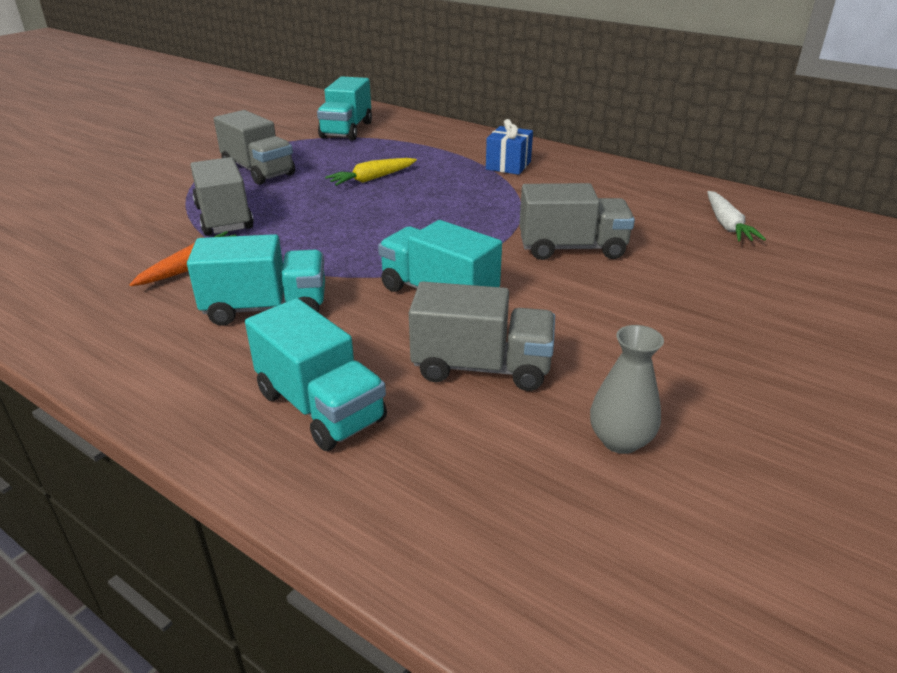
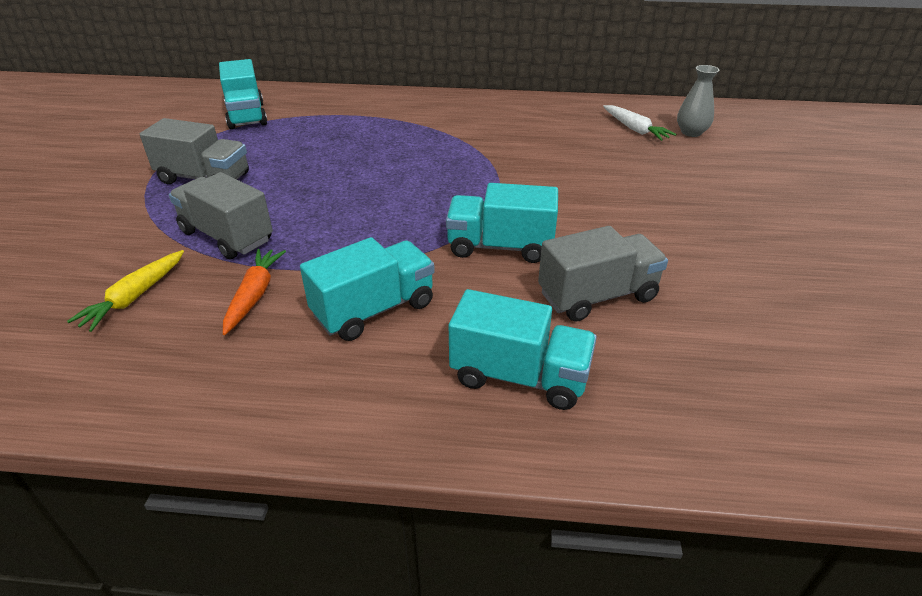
camera: 30 degrees left, 5 degrees up
(372, 179) = (327, 159): yellow carrot -> yellow carrot (135, 297)
(508, 165) = (430, 118): blue gift -> none
(572, 248) = (555, 178): grey truck -> none
(620, 440) = (737, 314): grey vase -> grey vase (691, 132)

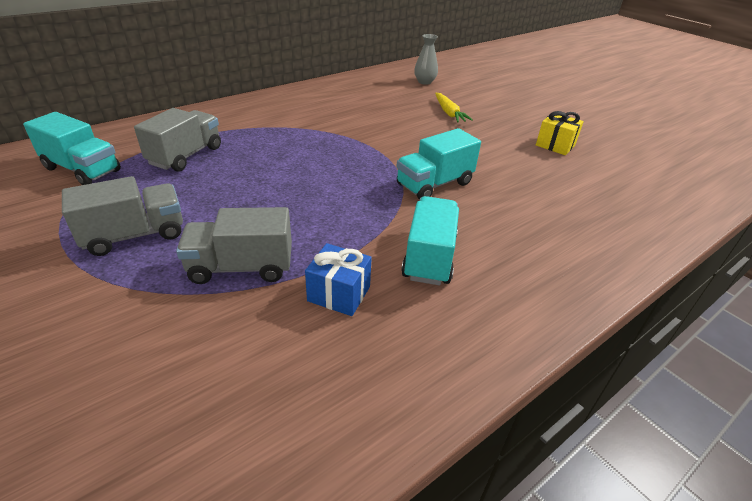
camera: 45 degrees left, 0 degrees up
(135, 297) = (243, 353): yellow carrot -> yellow carrot (449, 113)
(254, 295) = (339, 294): orange carrot -> blue gift
(519, 376) = (553, 247): turquoise truck -> none
(597, 296) = (519, 187): grey truck -> grey truck (186, 156)
(635, 129) = (394, 89): white carrot -> none
(749, 272) = (555, 145): none -> yellow gift

